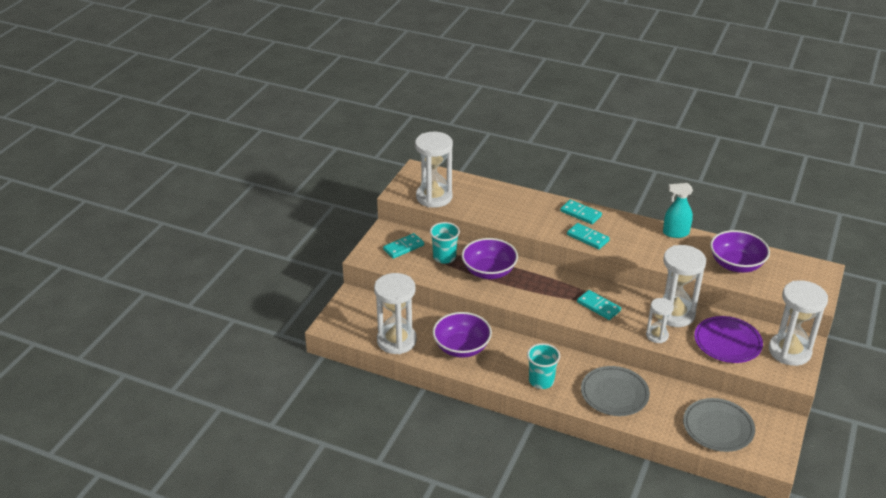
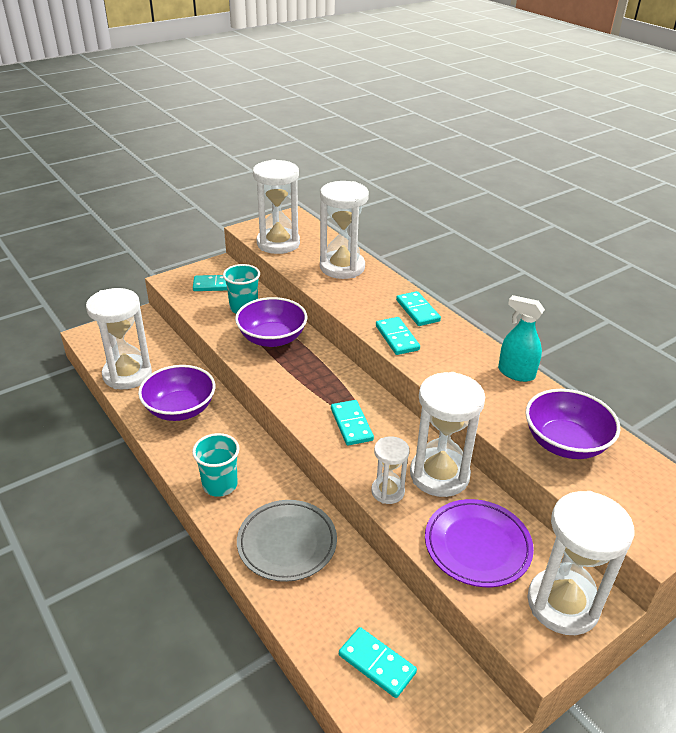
camera: 30 degrees right, 0 degrees up
(499, 200) = (342, 267): none -> white hourglass
(718, 427) = (377, 663): grey plate -> turquoise domino

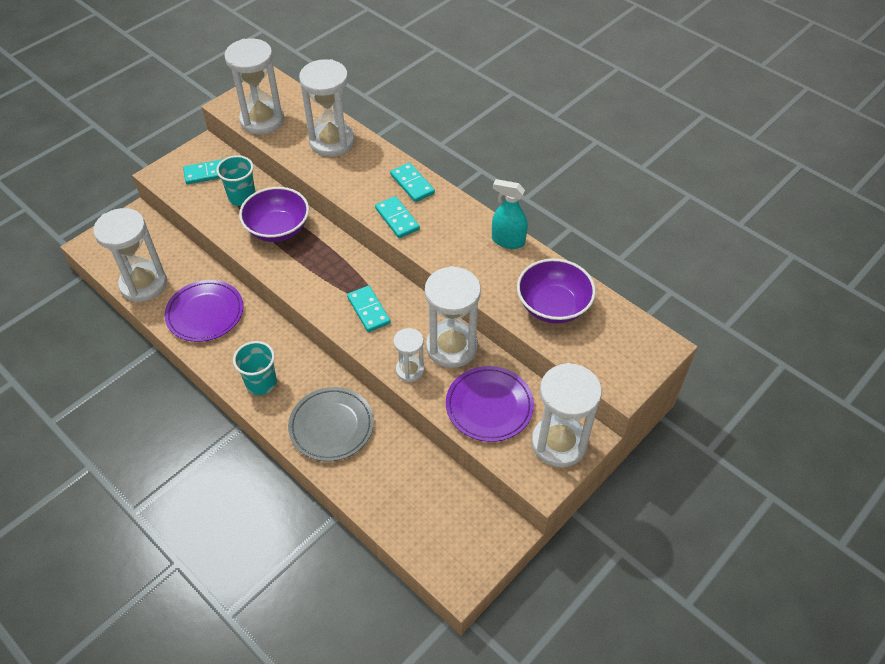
camera: 10 degrees left, 15 degrees up
(180, 409) = (205, 313): purple bowl -> purple plate
(377, 663) = (421, 512): turquoise domino -> none

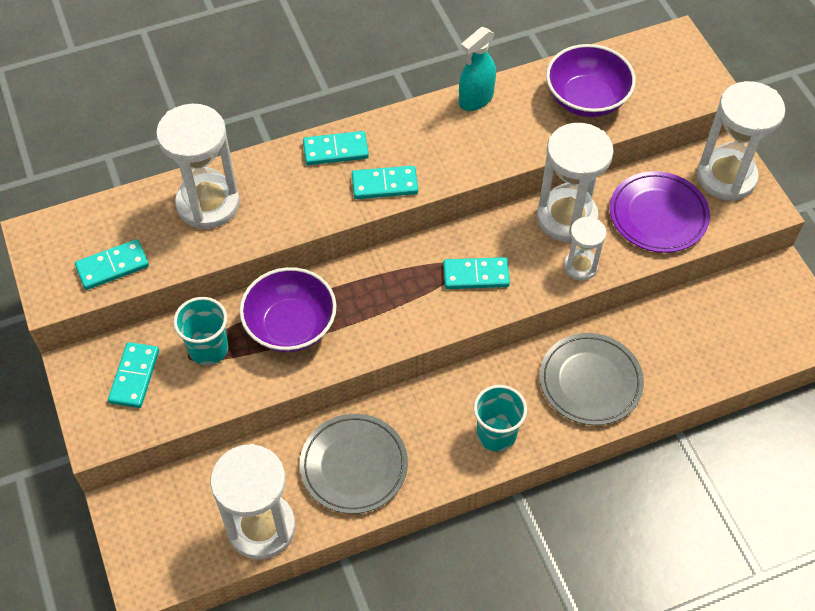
camera: 65 degrees left, 5 degrees up
(205, 313) = (354, 465): purple plate -> grey plate
(262, 120) = (112, 266): white hourglass -> turquoise domino

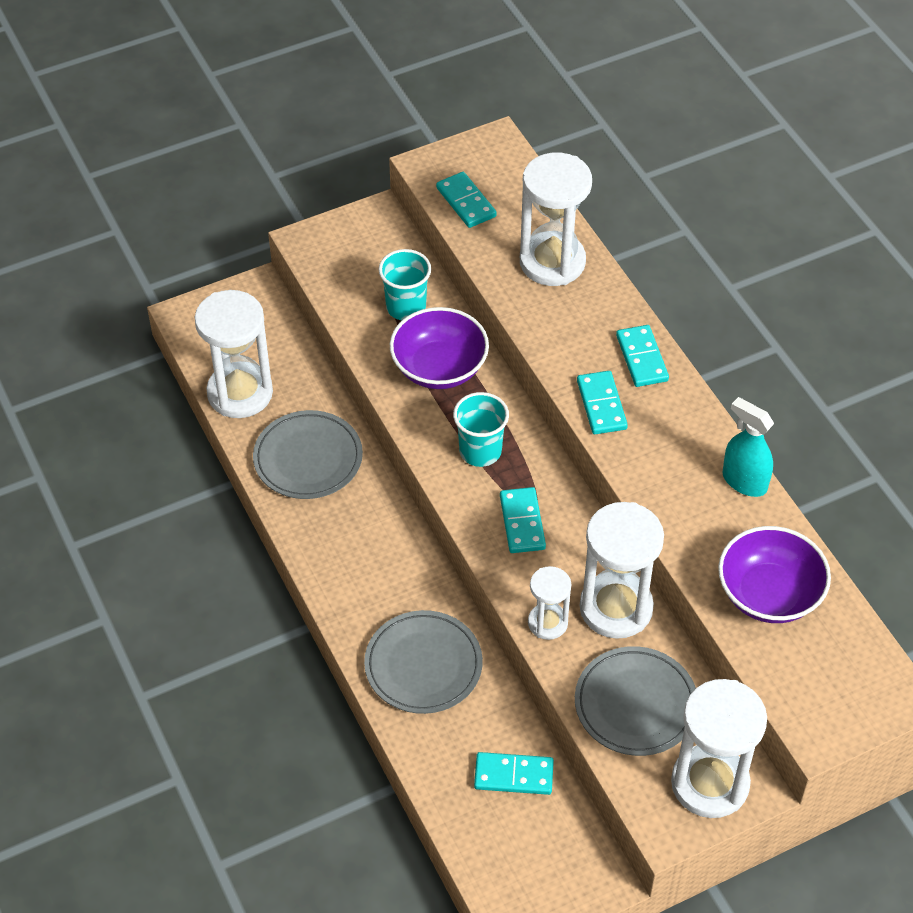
camera: 85 degrees right, 5 degrees down
(134, 376) = (370, 257): turquoise domino -> turquoise domino (513, 775)
(496, 434) = (351, 578): turquoise cup -> turquoise cup (480, 451)
(658, 215) = (635, 704): purple plate -> grey plate

